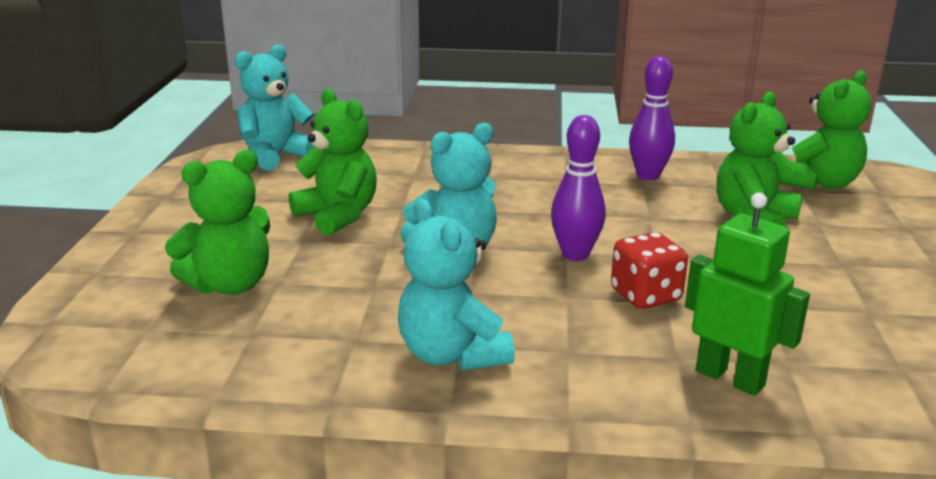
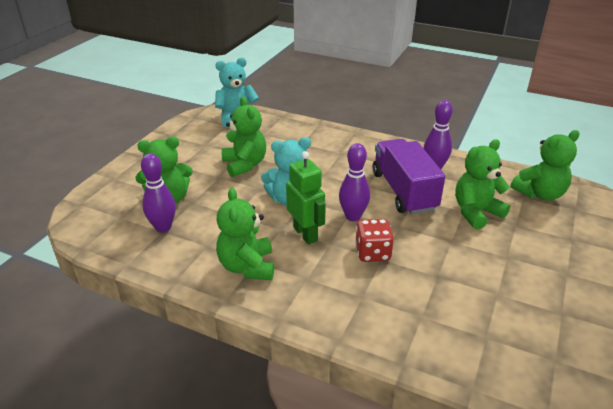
camera: 20 degrees right, 10 degrees up
(250, 328) = (163, 227): none -> purple bowling pin
(452, 355) = (247, 266): turquoise teddy bear -> green teddy bear
(626, 210) = (403, 191): none -> purple truck
(730, 378) = (381, 317): green robot -> green robot (305, 234)

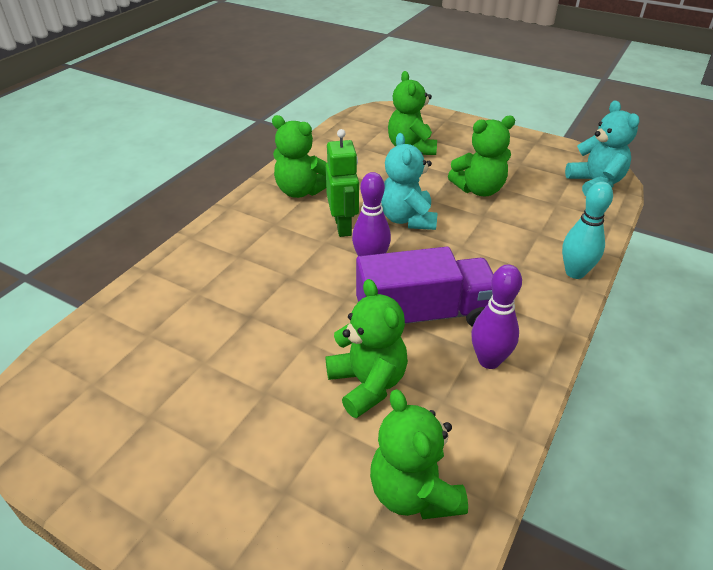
camera: 95 degrees right, 5 degrees up
(163, 227) = (366, 148): purple bowling pin -> none
(247, 266) = (301, 191): green teddy bear -> green teddy bear turned 150 degrees counterclockwise
(305, 234) = (343, 226): green robot -> green robot turned 75 degrees counterclockwise
(342, 134) = (575, 272): none -> turquoise bowling pin
(373, 253) = (301, 270): red dice -> none

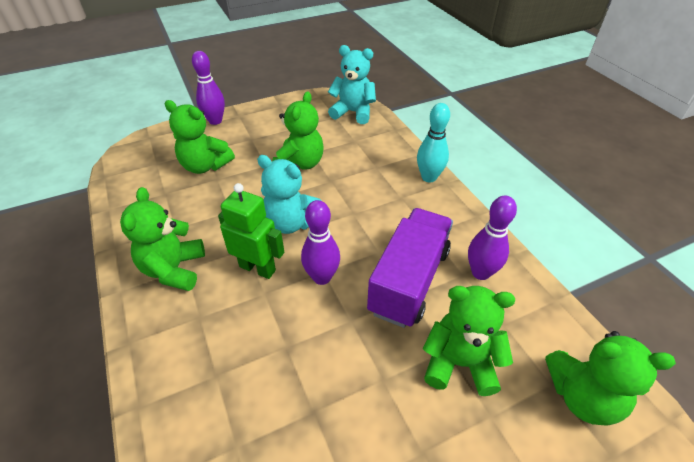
camera: 55 degrees left, 5 degrees up
(301, 191) = (174, 269): green teddy bear -> green teddy bear turned 120 degrees clockwise
(466, 124) = (215, 121): none -> purple bowling pin

